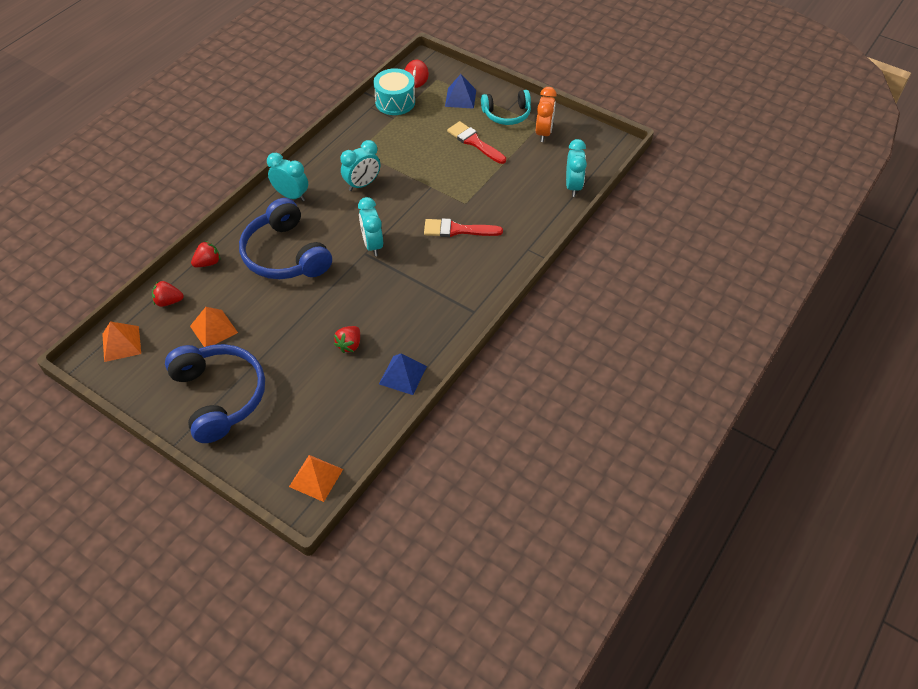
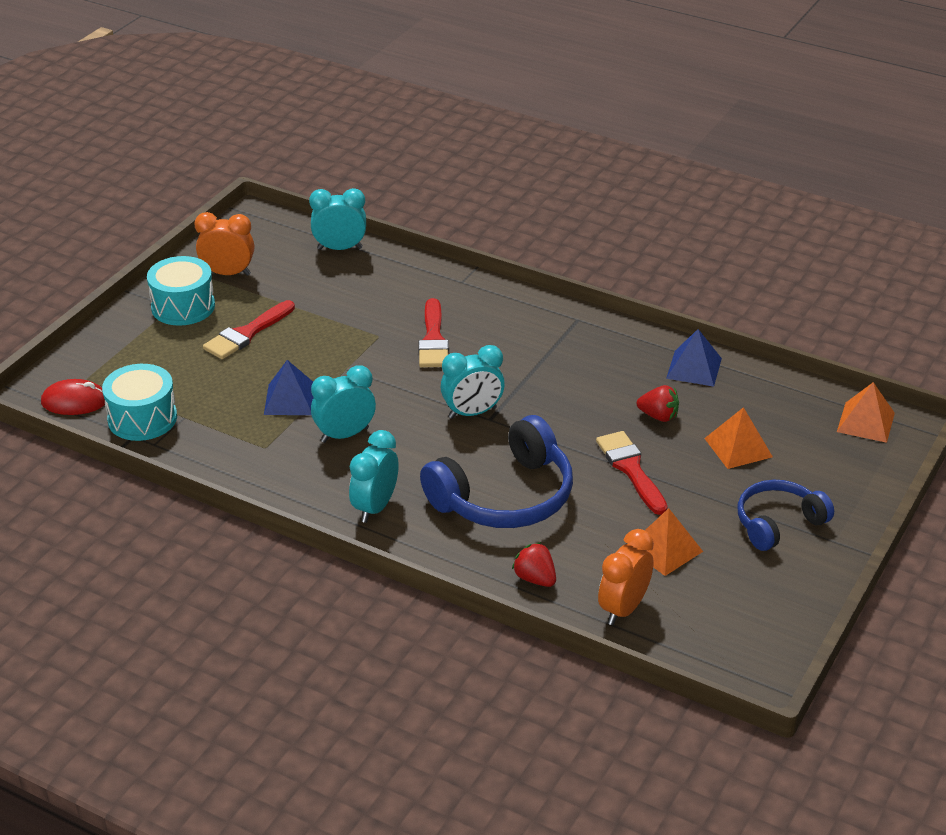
camera: 95 degrees left, 15 degrees down
(121, 343) = (718, 645): orange pyramid -> orange pyramid (738, 447)
(168, 301) = (623, 609): red strawberry -> orange clock
(219, 396) = (778, 523): blue headphones -> blue headphones, size x0.62
(296, 321) = (631, 469): none -> red brush
(362, 184) = (344, 435): turquoise clock -> turquoise clock turned 75 degrees counterclockwise
(460, 98) = (139, 352): blue pyramid -> blue pyramid (290, 399)
(507, 114) = (183, 306): turquoise headphones -> turquoise drum

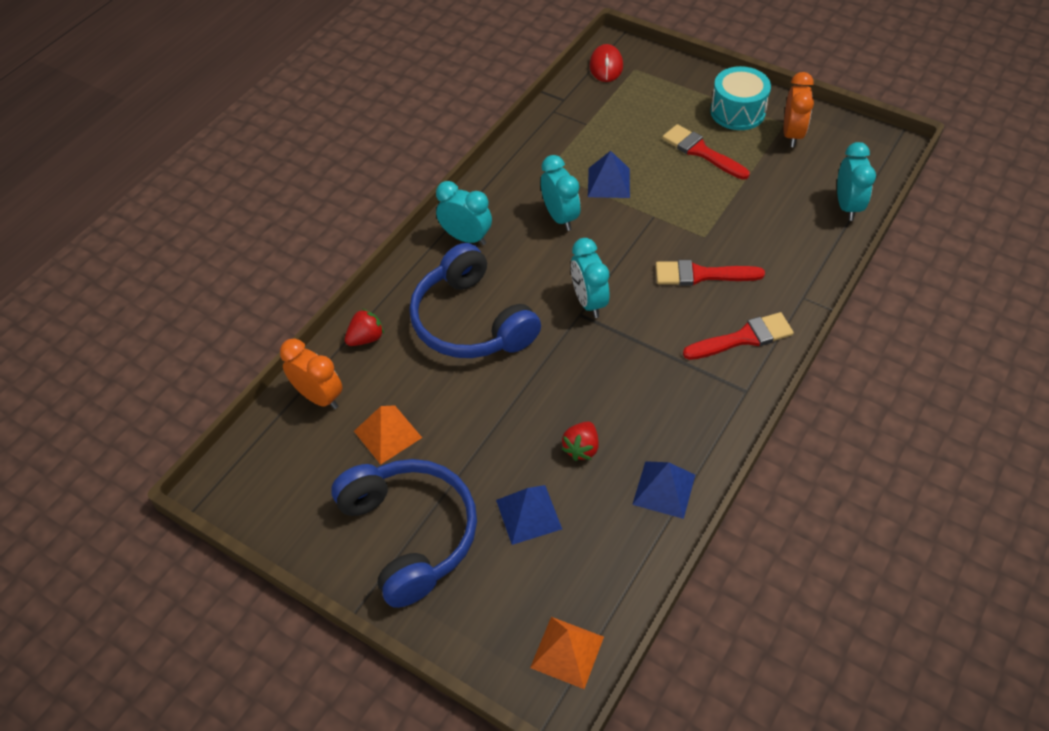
camera: 95 degrees right, 15 degrees up
(142, 418) = (584, 102): turquoise drum -> none
(631, 469) = (501, 417): red brush -> red brush (743, 338)
(738, 447) = (528, 514): orange pyramid -> blue pyramid
(778, 523) = (410, 534): blue headphones -> blue headphones, size x1.62

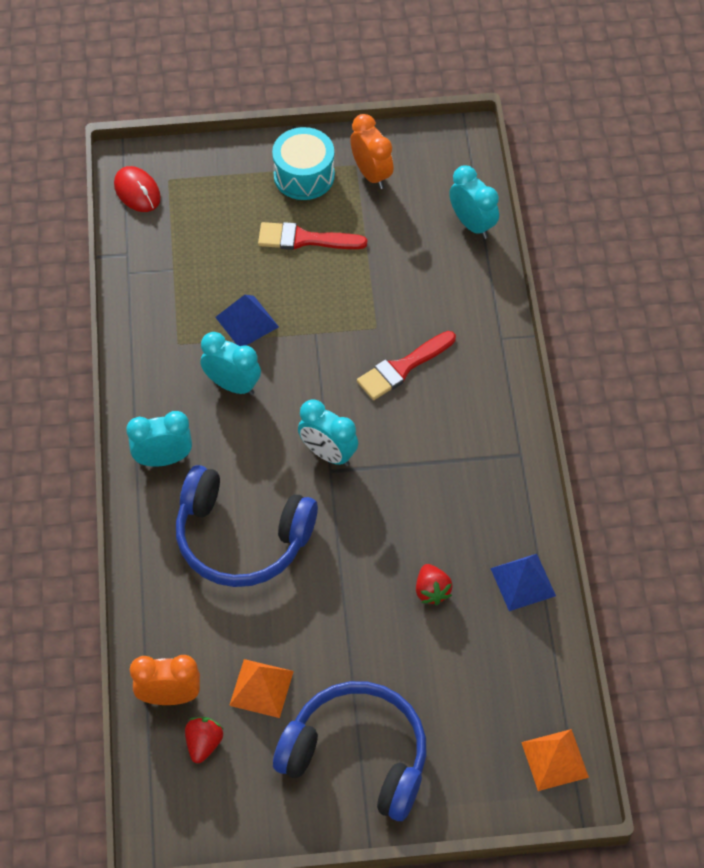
camera: 40 degrees left, 5 degrees up
(366, 338) = (160, 615): red strawberry -> red strawberry (204, 744)
(528, 514) = (436, 675): blue pyramid -> none
(743, 338) = (482, 407): red brush -> none

